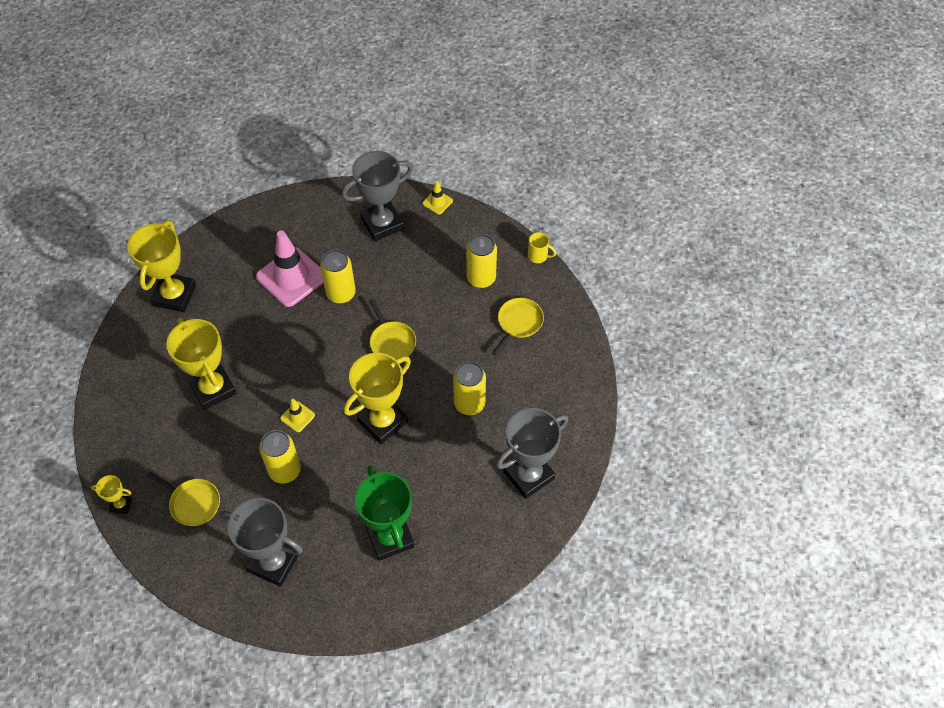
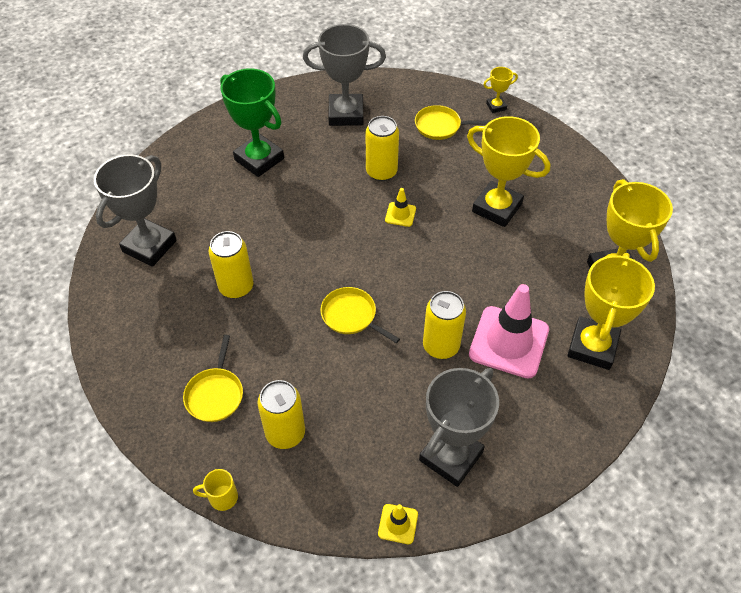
camera: 155 degrees right, 5 degrees down
(383, 421) = (316, 239): yellow trophy -> yellow trophy (592, 346)

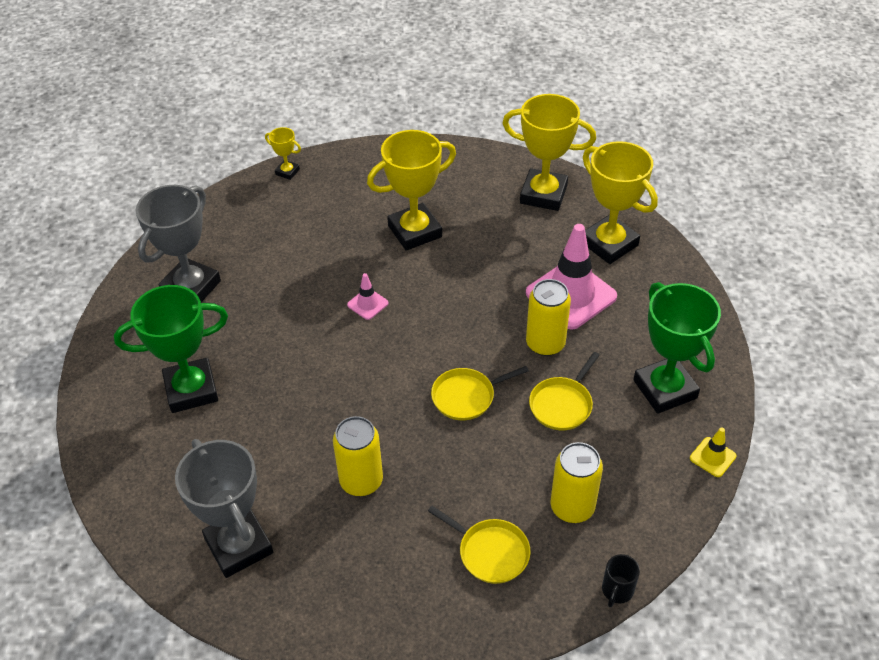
camera: 60 degrees left, 5 degrees down
(222, 497) = (617, 590): yellow mug -> black mug
(381, 172) = (299, 294): yellow can -> none
(400, 214) = (367, 304): yellow traffic cone -> pink traffic cone
(440, 126) = (276, 223): yellow pan -> yellow pan (562, 404)
(451, 456) = (665, 389): grey trophy -> green trophy
(496, 106) = (287, 172): yellow trophy -> yellow trophy turned 75 degrees counterclockwise

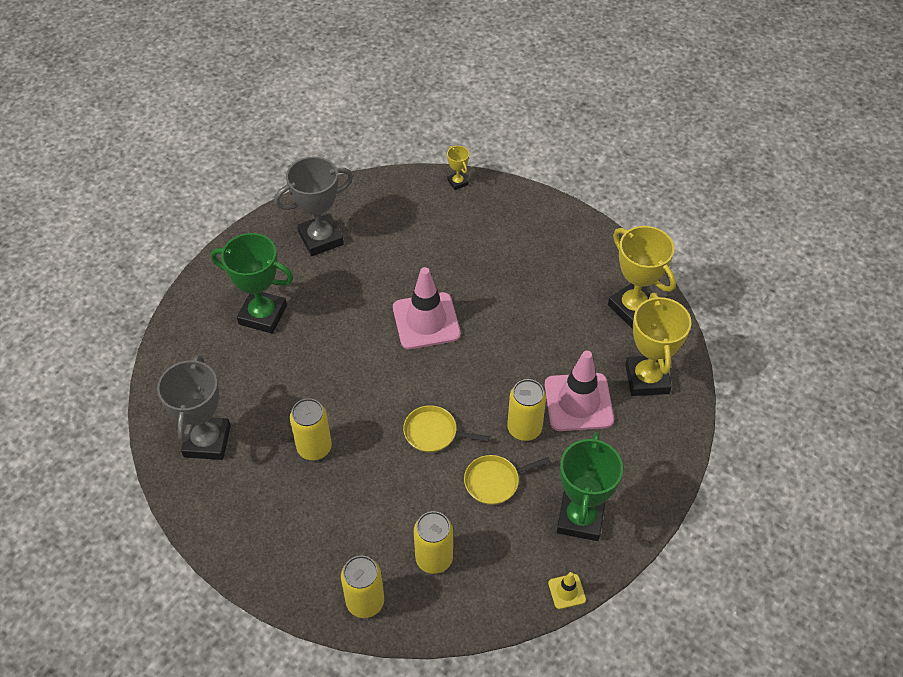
camera: 35 degrees right, 5 degrees up
(367, 304) = (426, 321): pink traffic cone -> pink traffic cone, size x2.21
(415, 231) = (508, 283): yellow trophy -> none
(490, 552) = (353, 552): yellow pan -> none
(545, 591) = (365, 602): none -> yellow can
(617, 590) = (411, 635): black mug -> none

